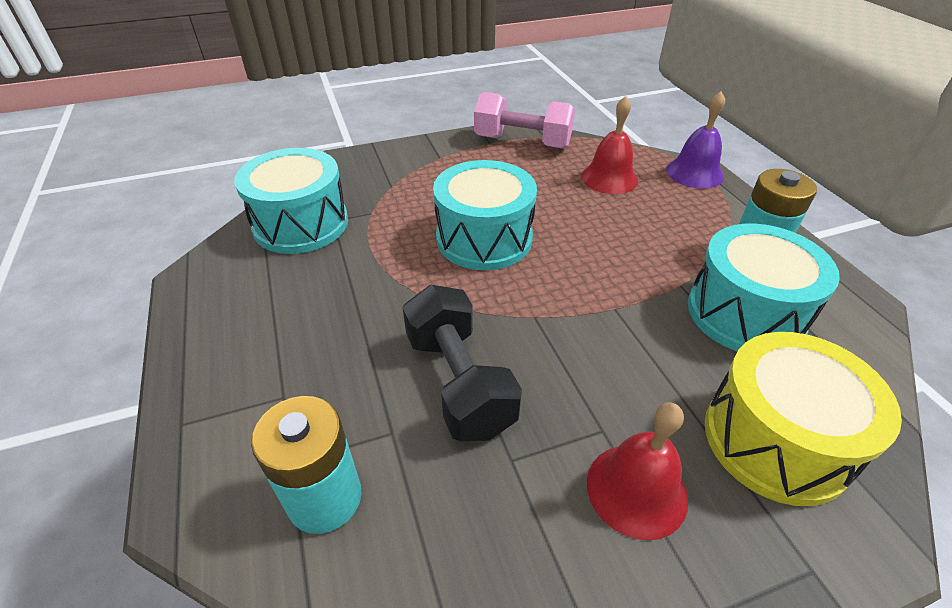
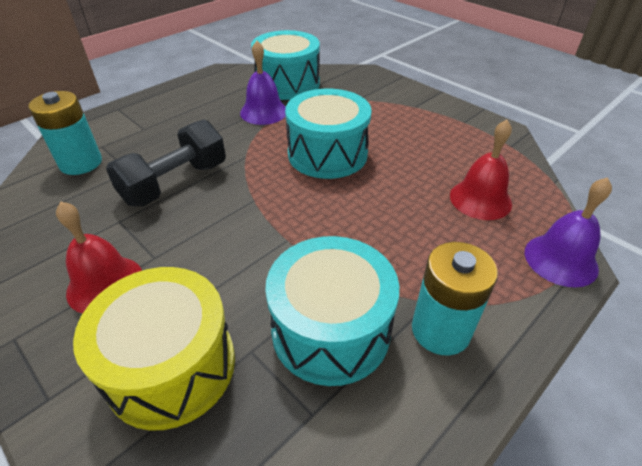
camera: 65 degrees right, 0 degrees up
(352, 262) = (264, 112): none -> purple bell
(522, 142) = (484, 137): pink dumbbell -> none

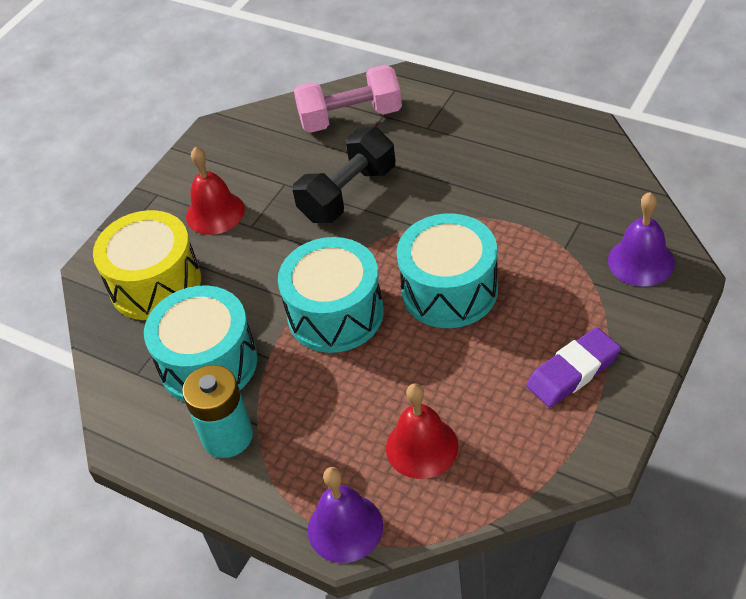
camera: 80 degrees right, 5 degrees up
(81, 163) = (350, 117): turquoise battery -> pink dumbbell
(175, 183) = (348, 194): black dumbbell -> black dumbbell turned 75 degrees counterclockwise
(264, 112) = (511, 205): purple bell -> purple bell (641, 261)
(287, 84) = (594, 201): turquoise drum -> turquoise drum (335, 314)
(429, 122) = (573, 371): none -> purple eraser

